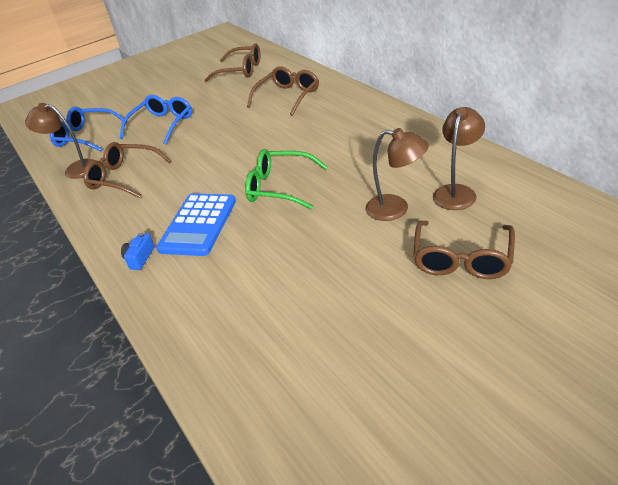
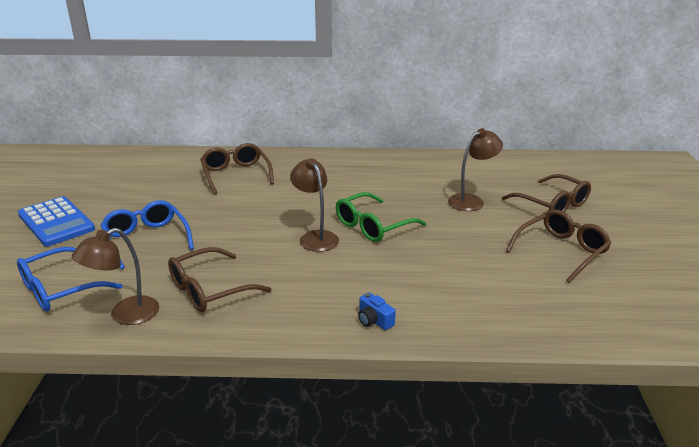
camera: 60 degrees left, 10 degrees down
(198, 225) = (368, 276): blue calculator -> blue calculator (56, 222)
(240, 70) = (133, 174): brown glasses -> brown glasses (561, 251)
(457, 192) = (482, 178): brown lamp -> brown lamp (315, 237)

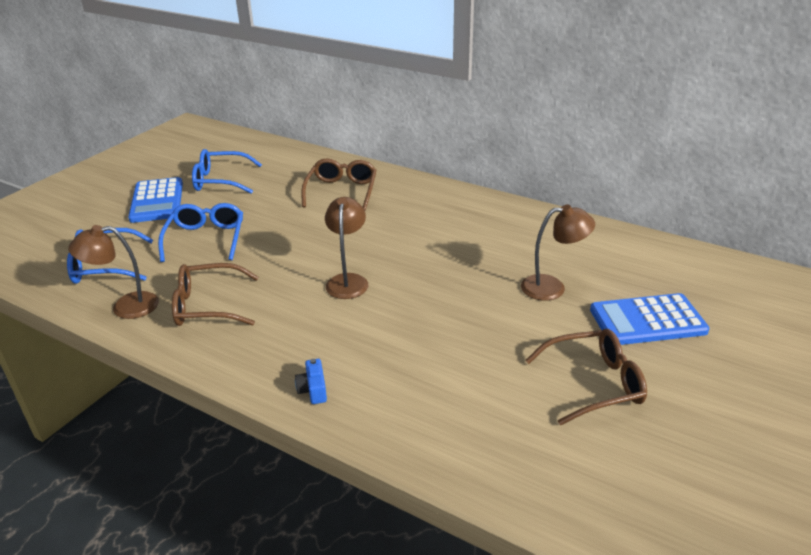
camera: 30 degrees right, 5 degrees up
(107, 191) = (220, 180): none -> blue glasses
(373, 226) = (415, 286): green glasses -> none
(552, 204) = (647, 321): brown glasses -> blue calculator

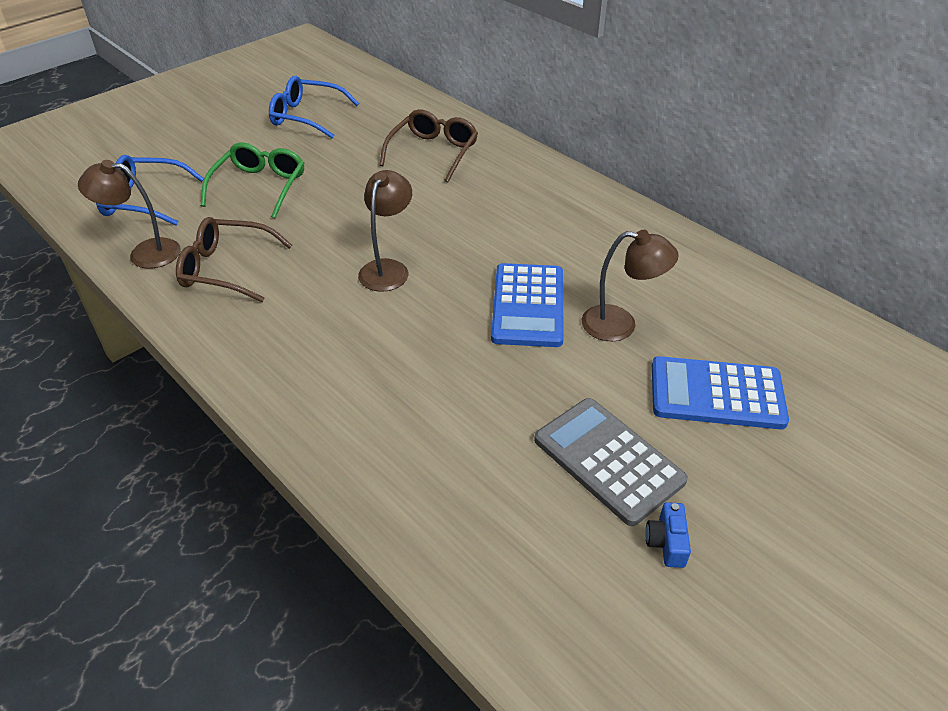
camera: 15 degrees right, 10 degrees up
(157, 201) = (229, 131): blue calculator -> blue calculator (528, 306)
(206, 239) = (260, 187): blue glasses -> green glasses
(313, 390) = (290, 393): blue camera -> blue camera (666, 542)
(594, 383) = (608, 460): brown glasses -> grey calculator

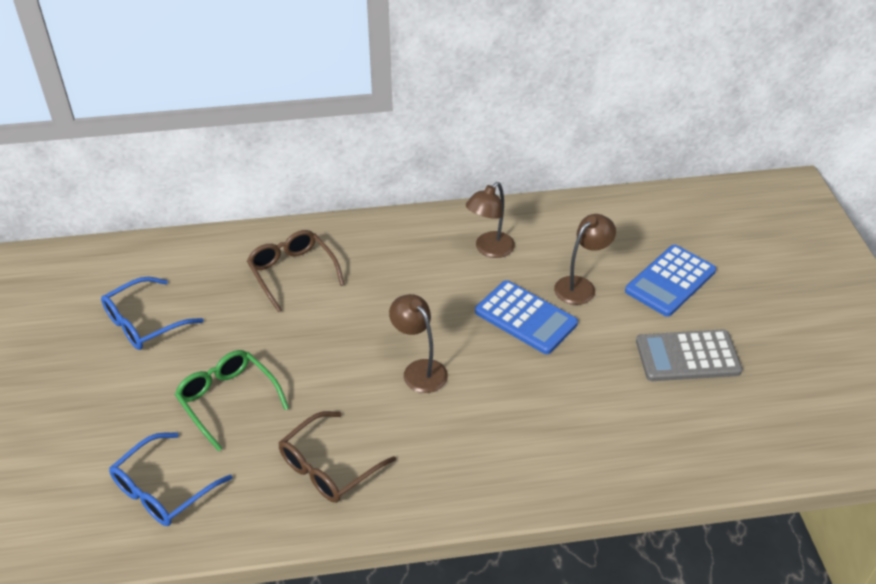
camera: 55 degrees left, 0 degrees up
(144, 253) = (252, 516): brown lamp -> brown lamp (489, 250)
(666, 542) = (760, 366): blue camera -> none

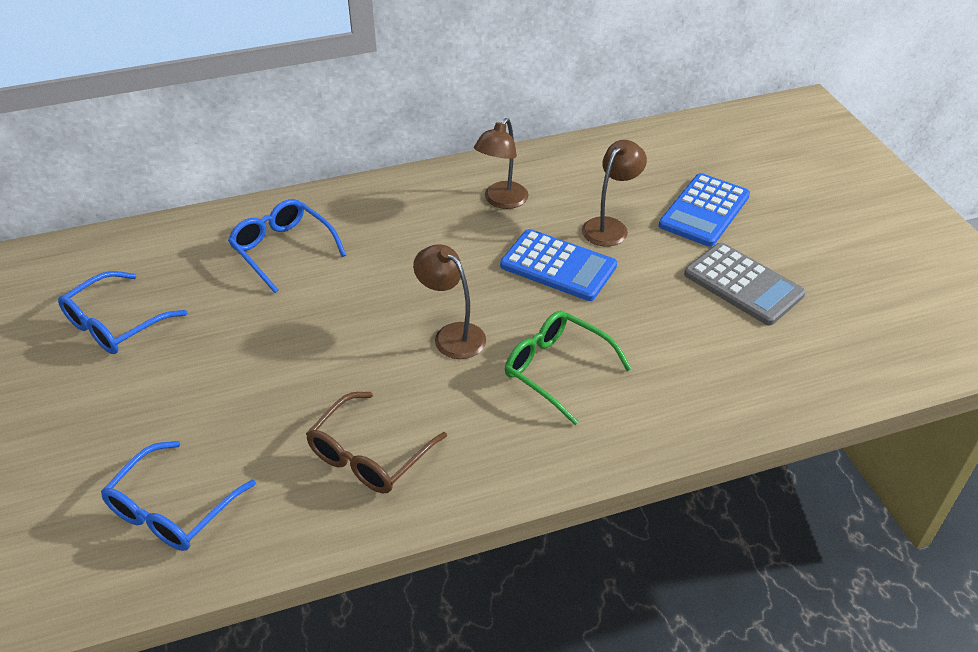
camera: 10 degrees left, 0 degrees up
(228, 400) = (233, 397): green glasses -> green glasses (557, 370)
(292, 273) = (283, 250): brown glasses -> blue glasses
(687, 356) = (743, 284): grey calculator -> grey calculator turned 120 degrees counterclockwise

